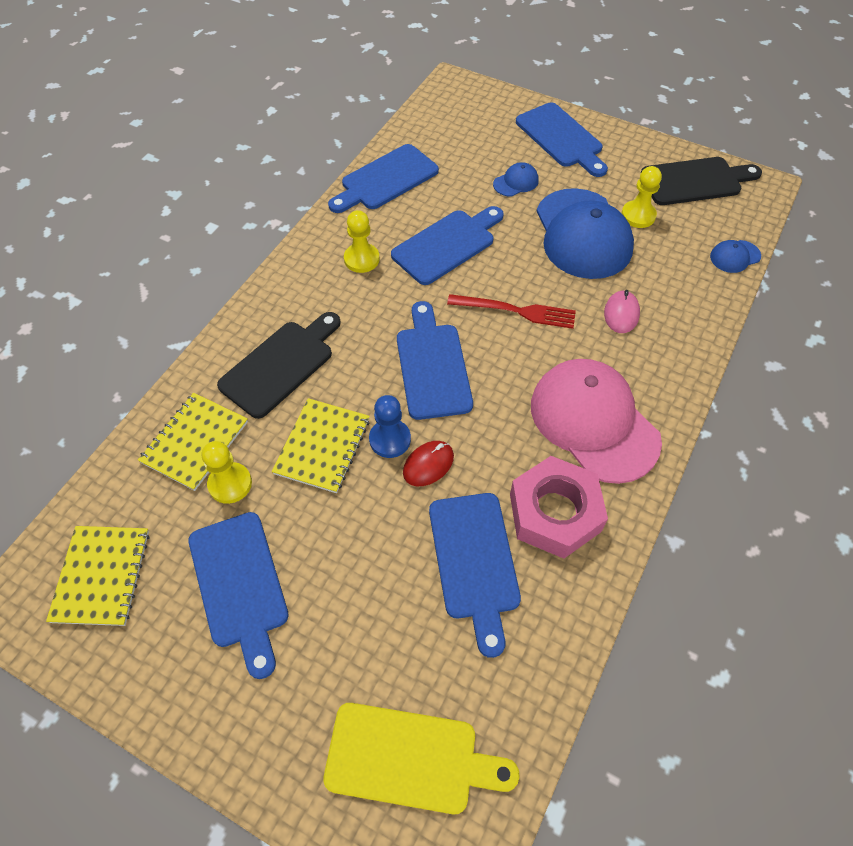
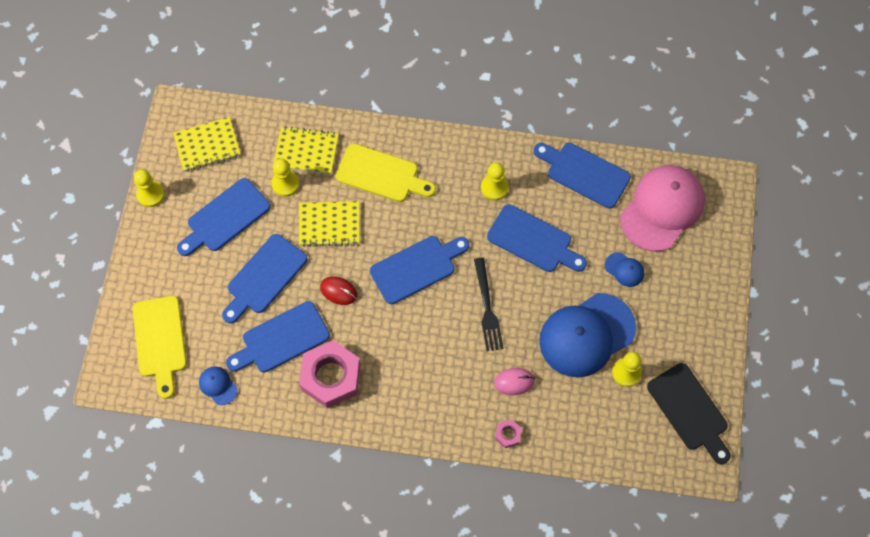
camera: 70 degrees right, 10 degrees up
(134, 695) = (150, 194): none -> yellow pawn
(280, 365) = (381, 174): black cutting board -> yellow cutting board
(390, 439) = (349, 262): blue pawn -> none
(516, 311) = (487, 308): red fork -> black fork
(561, 138) = (696, 290): blue cutting board -> blue cutting board (264, 277)
(594, 422) = (409, 384): pink cap -> pink cap (662, 209)
(688, 339) = (508, 434): none -> pink nut
(734, 256) = (610, 456): blue cap -> blue cap (218, 385)

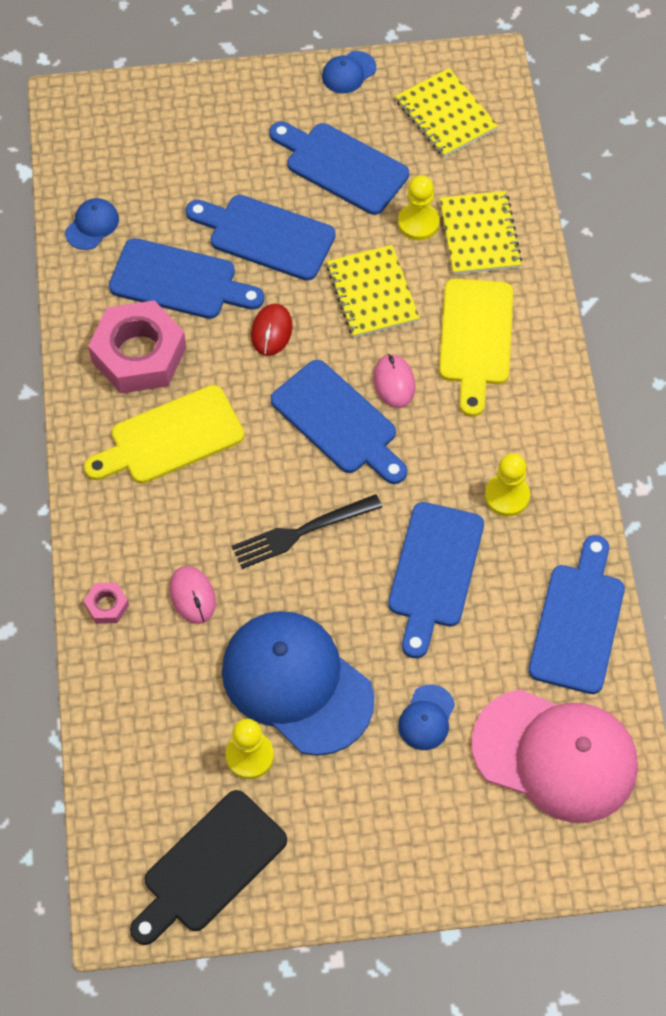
camera: 75 degrees right, 5 degrees down
(150, 194) = (348, 72): yellow pawn -> blue cap
(160, 341) = (138, 143): yellow cutting board -> yellow cutting board (171, 438)
(281, 339) = (179, 281): blue cutting board -> blue cutting board turned 150 degrees clockwise
(398, 229) = (394, 382): none -> pink mouse

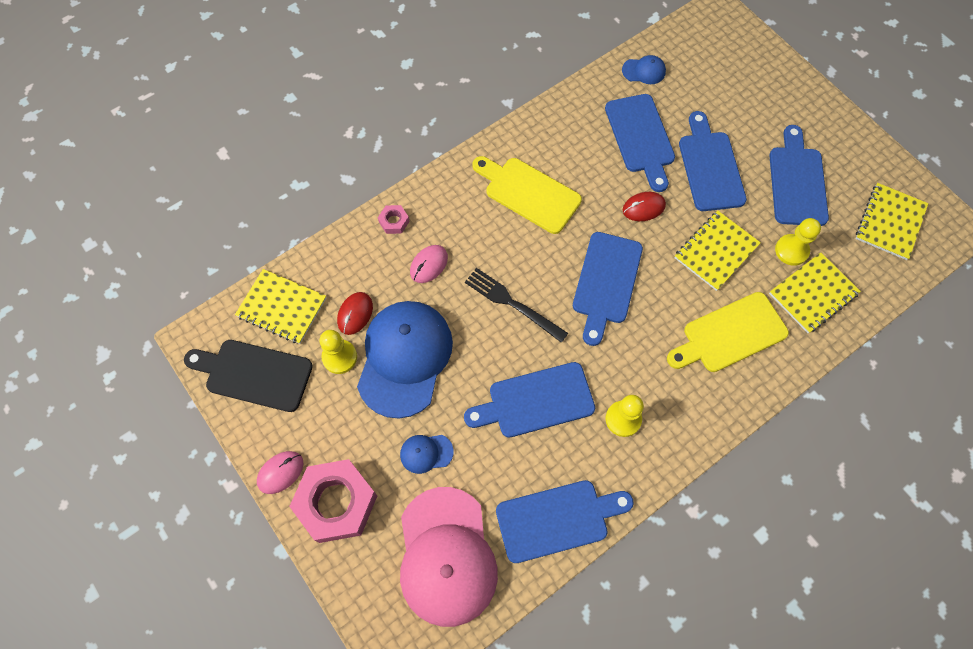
camera: 60 degrees right, 5 degrees up
(139, 354) = (573, 144): pink nut -> pink nut (336, 502)
(139, 793) = (282, 307): none -> yellow notebook
(204, 711) = (355, 314): none -> red mouse
(348, 72) = (872, 147): blue cap -> none
(394, 382) = (659, 300): pink mouse -> pink mouse (280, 472)

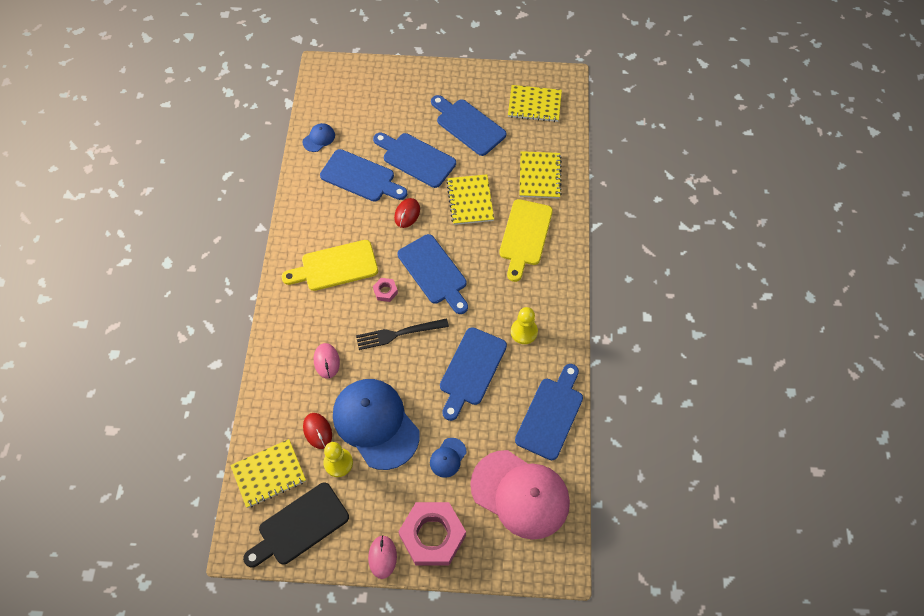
camera: 50 degrees left, 5 degrees down
(394, 221) = (276, 359): pink nut -> pink nut (385, 291)
(791, 250) = (505, 164): yellow pawn -> none
(889, 222) = (534, 105): yellow notebook -> yellow notebook turned 60 degrees counterclockwise

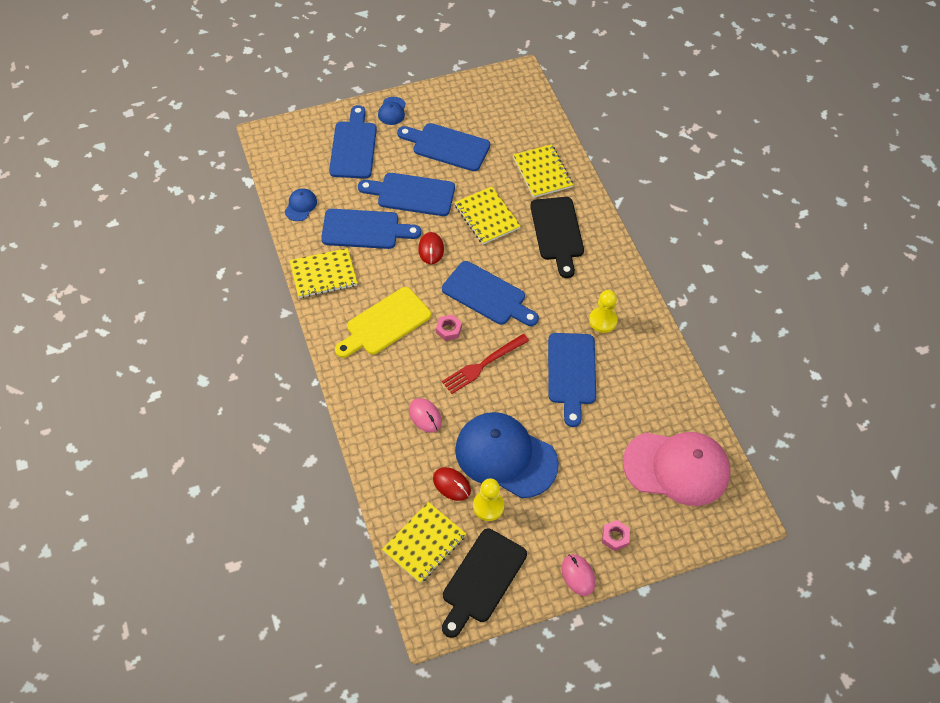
camera: 25 degrees left, 5 degrees down
(398, 334) = (483, 365): black fork -> red fork
(432, 535) = (615, 537): pink nut -> pink nut, size x0.43
(448, 457) = (592, 461): blue cap -> blue cap (392, 111)
(525, 236) = (557, 232): yellow cutting board -> black cutting board
(534, 105) = (502, 107): yellow notebook -> yellow notebook (323, 274)
(551, 414) = (667, 386): blue cutting board -> blue cutting board (353, 147)

